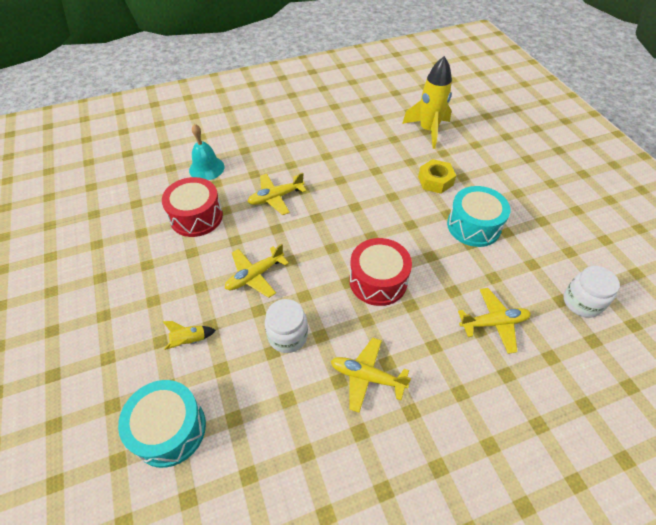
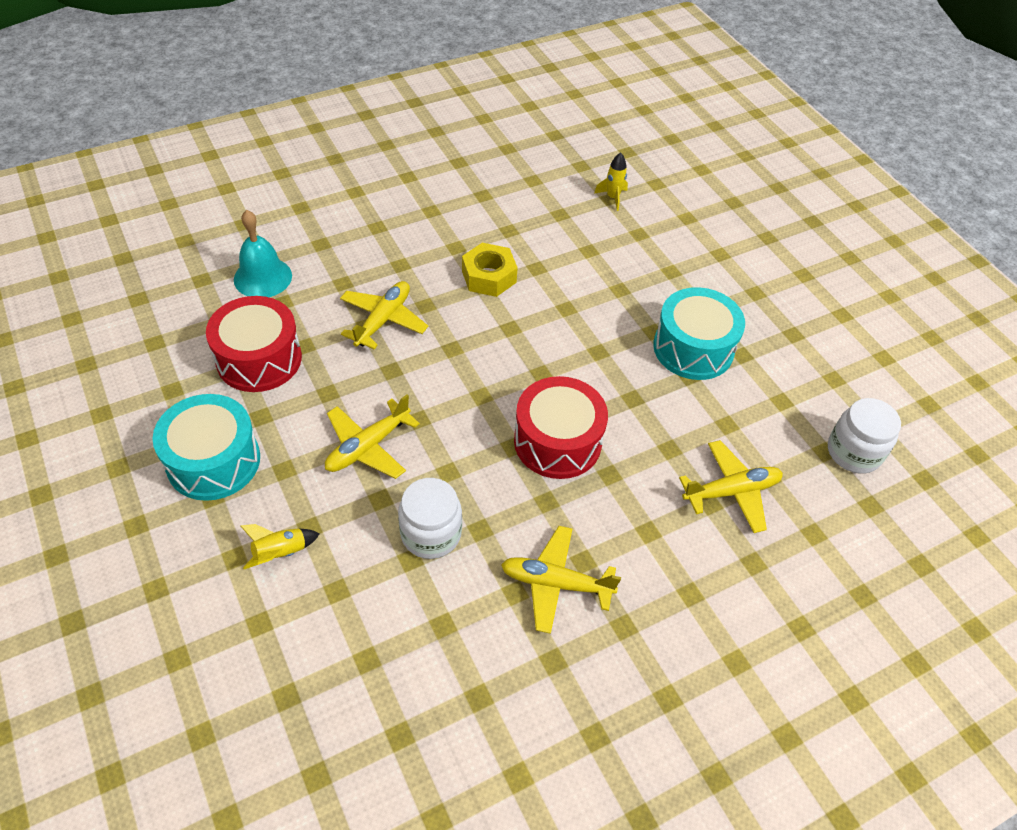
camera: 10 degrees left, 0 degrees up
(169, 429) = (272, 684): turquoise drum -> turquoise drum (213, 461)
(276, 197) = (383, 320): yellow plane -> yellow plane turned 150 degrees clockwise
(428, 130) = (612, 197): yellow rocket -> yellow rocket, size x0.44
(435, 181) = (630, 280): yellow nut -> yellow nut (489, 276)

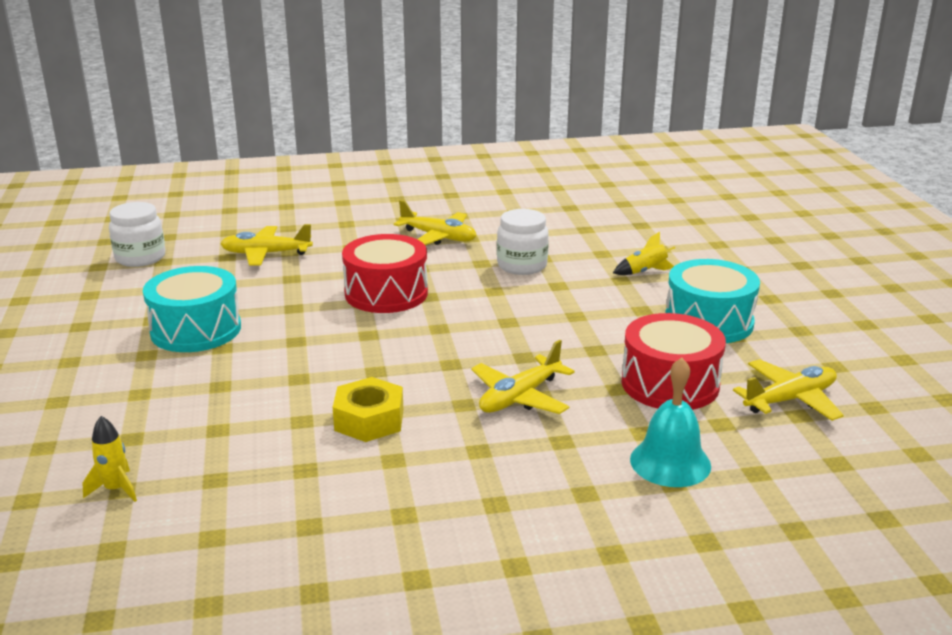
camera: 160 degrees left, 25 degrees down
(368, 446) = (562, 312): yellow plane -> yellow plane (790, 400)

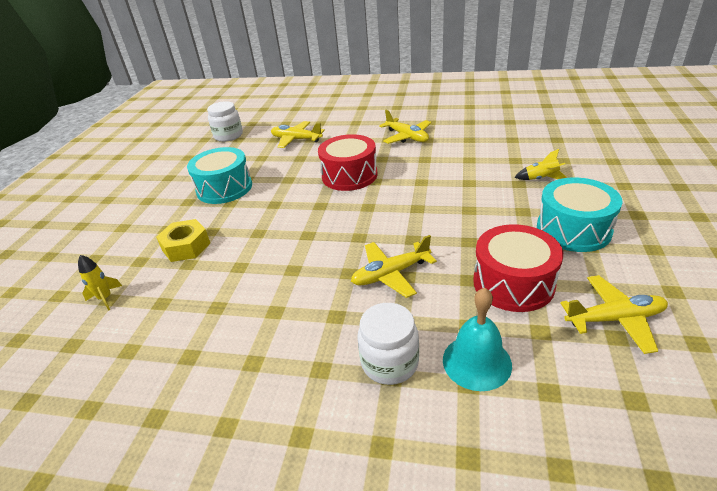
camera: 25 degrees right, 10 degrees up
(369, 420) = (279, 274): yellow nut -> yellow nut (186, 247)
(522, 265) = (451, 164): white jar -> white jar (389, 362)

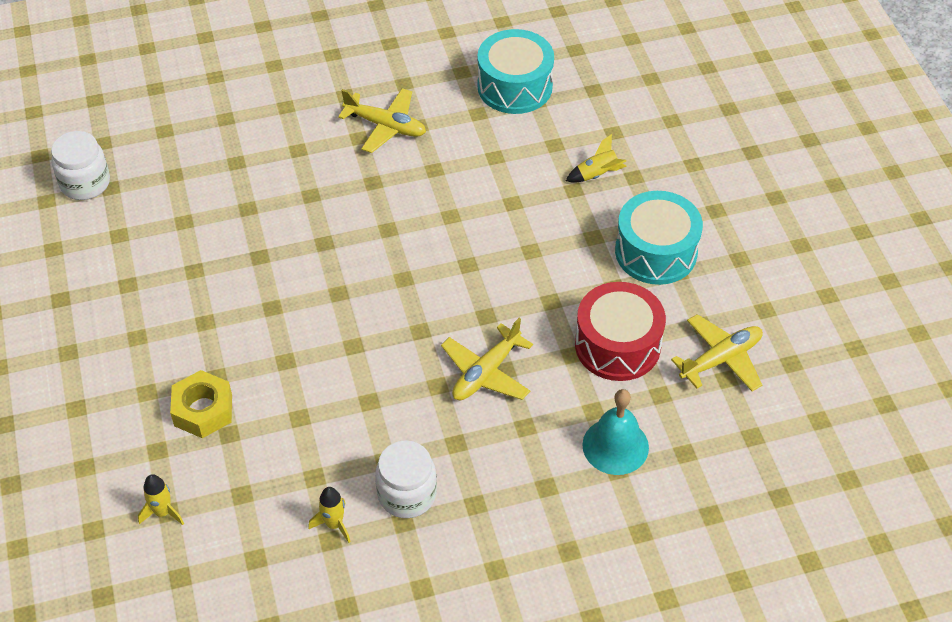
camera: 30 degrees left, 15 degrees up
(201, 345) = (334, 524): none -> yellow rocket
(224, 188) = (173, 297): turquoise drum -> turquoise drum (515, 86)
(296, 139) = (213, 168): yellow plane -> none
(349, 175) = (346, 227): red drum -> none
(389, 362) = (537, 474): white jar -> white jar (407, 494)

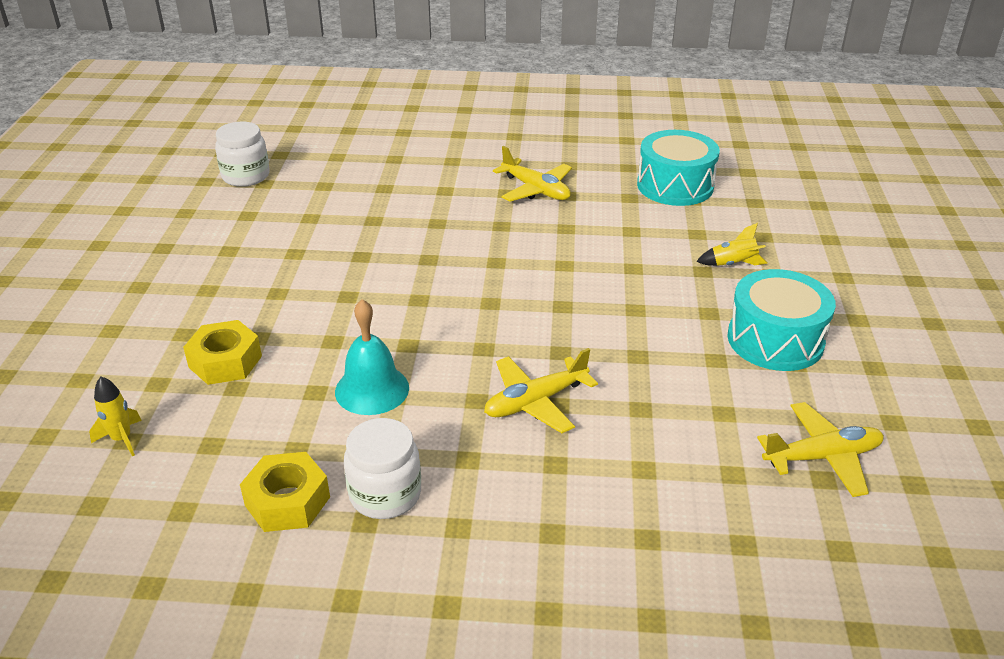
camera: 20 degrees right, 15 degrees down
(334, 524) = (287, 501): yellow rocket -> yellow nut
(615, 446) = (656, 512): turquoise bell -> turquoise bell (372, 389)
(617, 345) = (698, 413): red drum -> none

